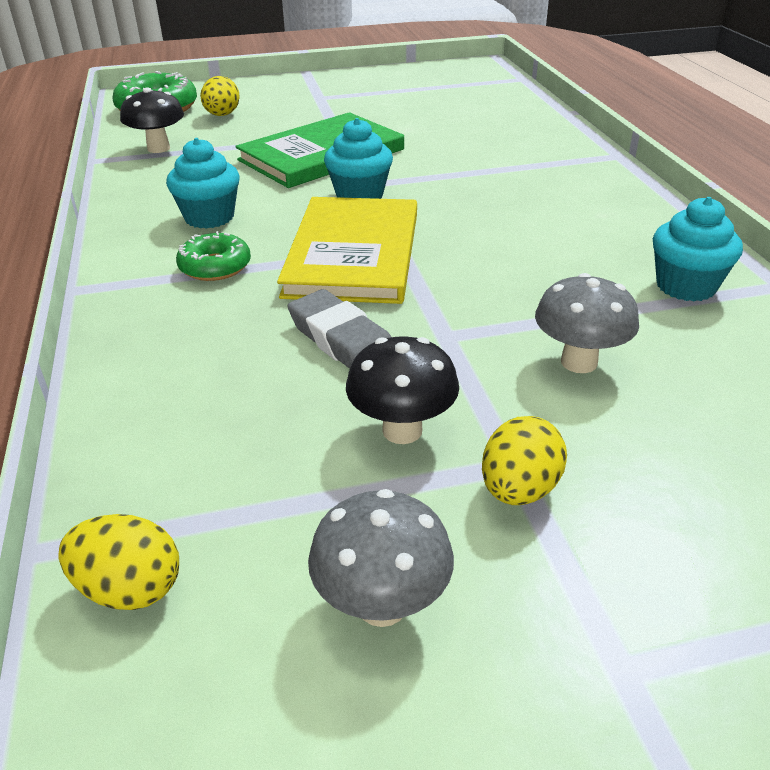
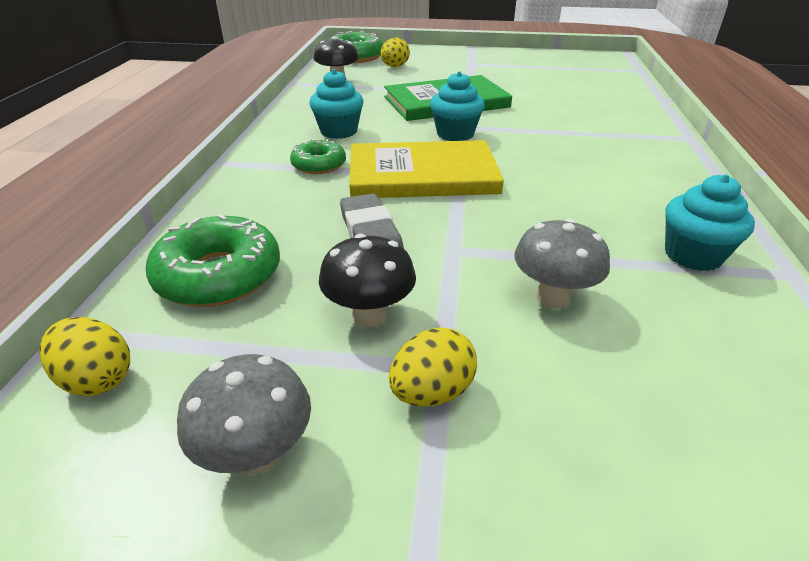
camera: 20 degrees right, 0 degrees up
(189, 431) = (219, 275): none -> green donut
(353, 254) = (422, 174): yellow book -> yellow book turned 60 degrees clockwise

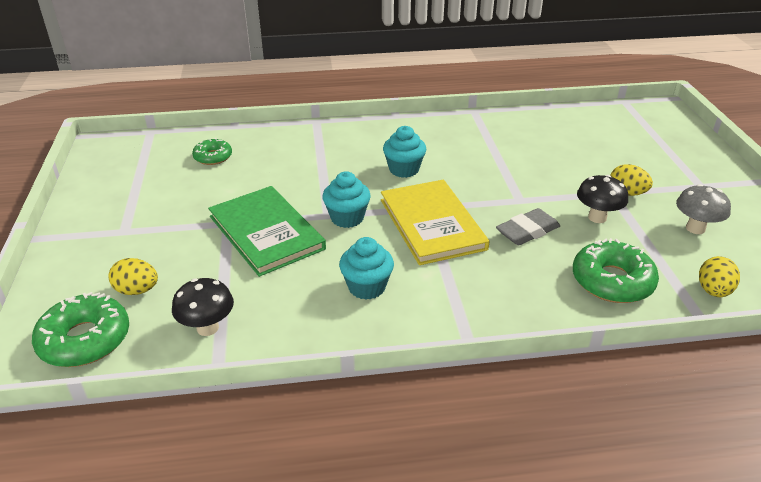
camera: 105 degrees left, 0 degrees up
(319, 165) = (443, 280): green donut -> green donut (213, 157)
(552, 297) = (539, 168): grey mushroom -> none
(693, 255) = (474, 131): turquoise cupcake -> turquoise cupcake (404, 169)

